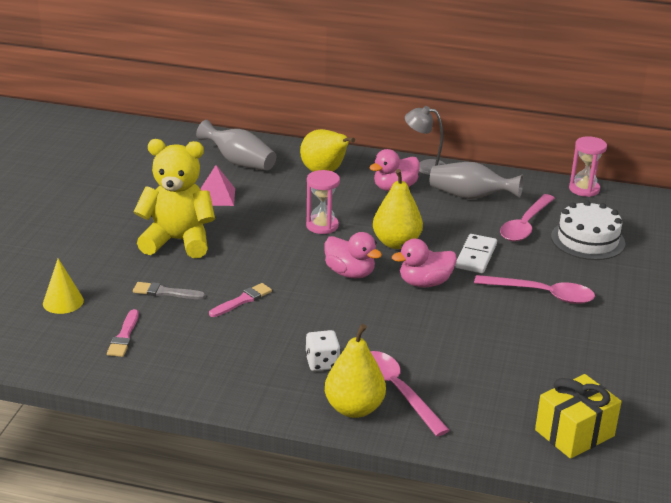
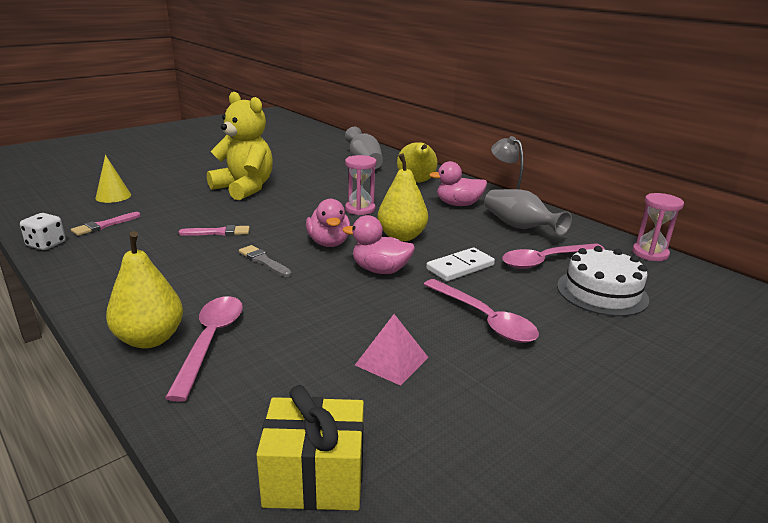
camera: 35 degrees right, 5 degrees down
(165, 292) = (180, 211): grey brush -> grey brush (264, 261)
(217, 197) = (315, 174): pink pyramid -> pink pyramid (391, 361)
(322, 363) = (193, 293): white dice -> white dice (46, 244)

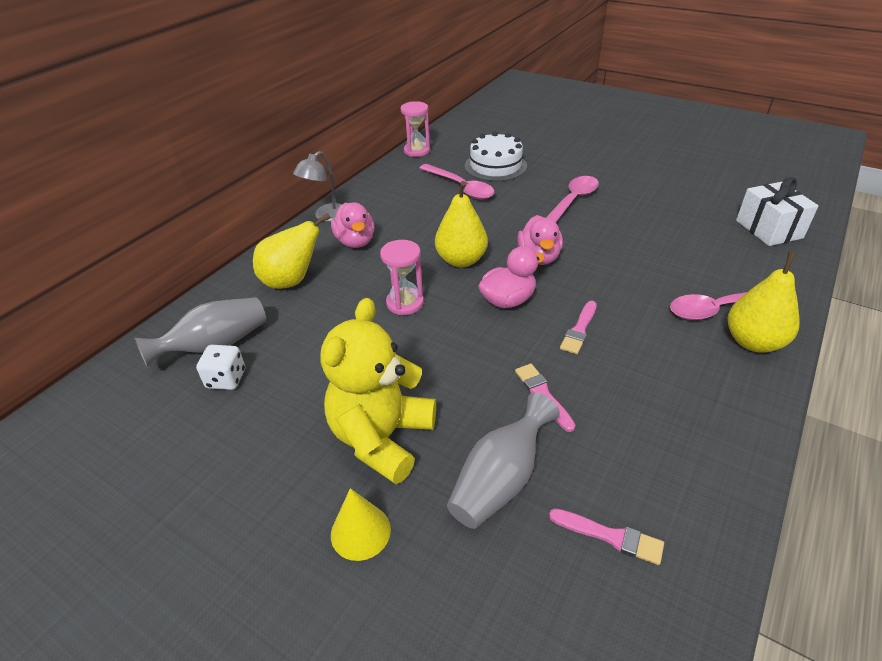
camera: 105 degrees left, 15 degrees up
(46, 244) = (711, 566): white dice -> white dice (226, 379)
(113, 196) = (503, 615): yellow cone -> yellow cone (360, 531)
(264, 261) = (579, 330): grey brush -> pink brush
(314, 477) = (768, 229): yellow gift -> white gift
(391, 361) = (654, 227): pink pyramid -> none
(460, 267) = (501, 221): white domino -> none
(519, 227) = (397, 203): grey vase -> grey vase (500, 479)

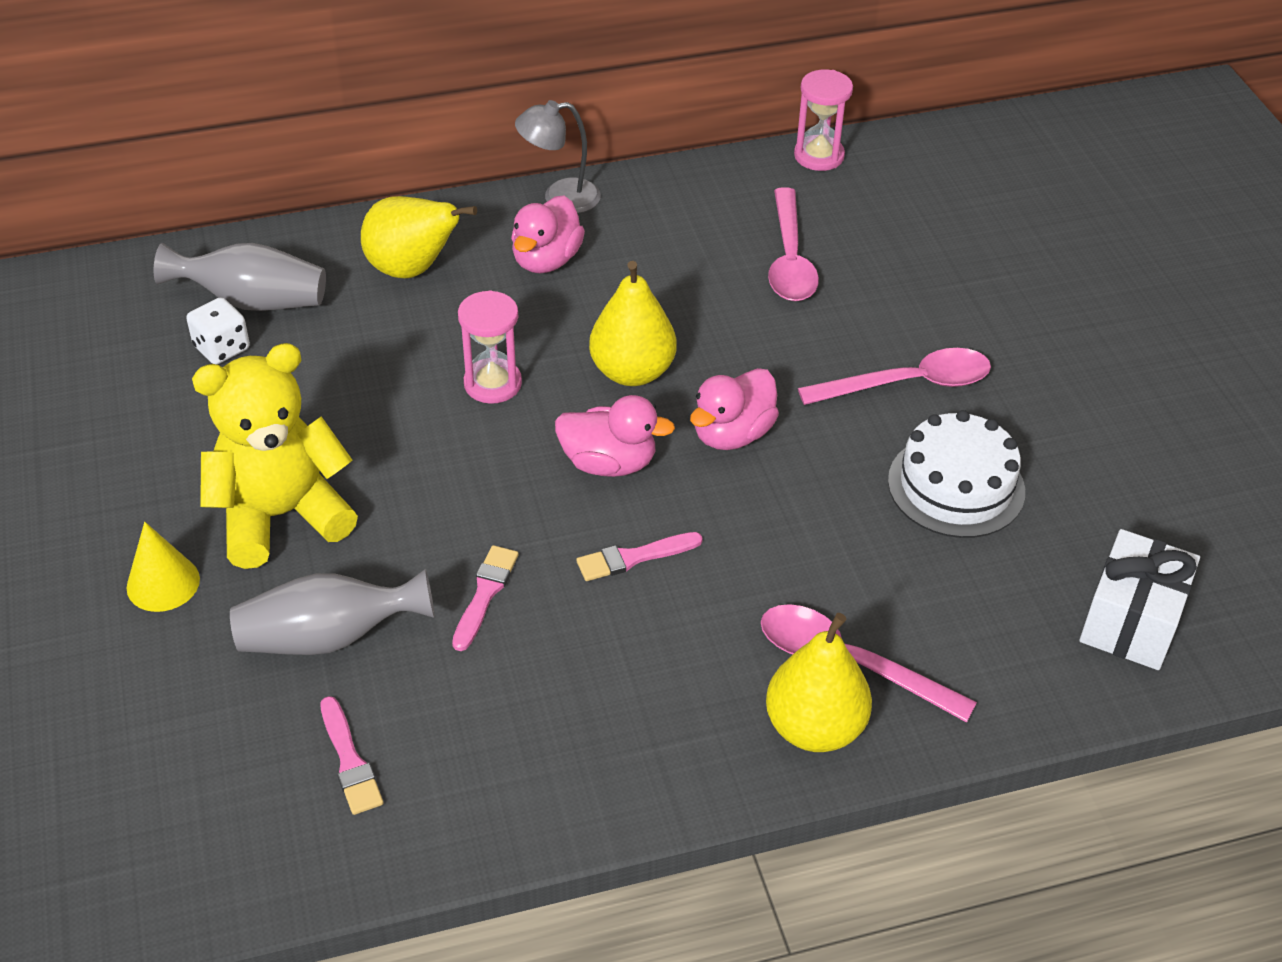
camera: 40 degrees right, 5 degrees up
(495, 166) = (893, 253): white cake -> white cake (956, 486)

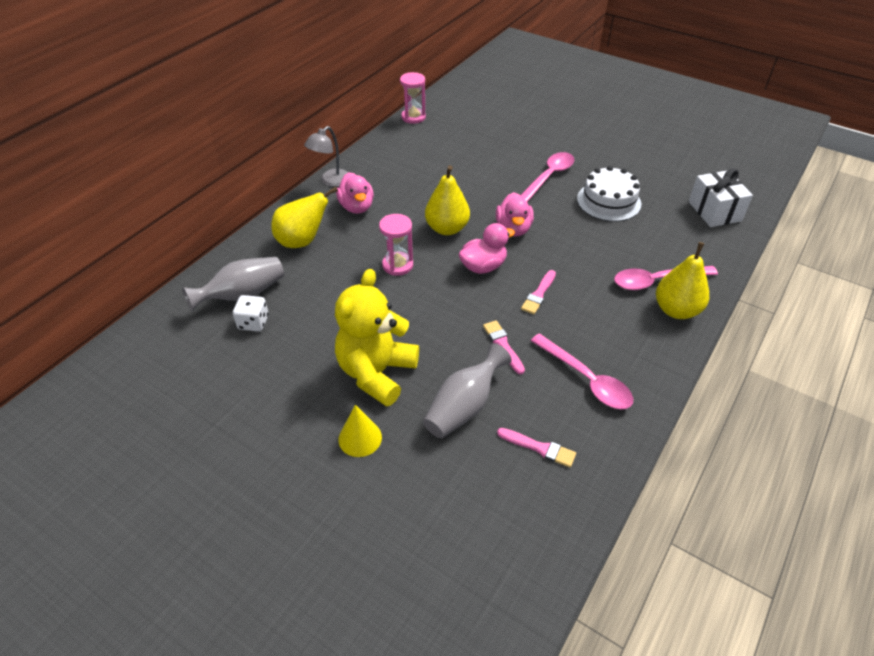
camera: 40 degrees left, 0 degrees up
(789, 259) = (451, 157): pink spoon -> pink spoon (586, 379)

